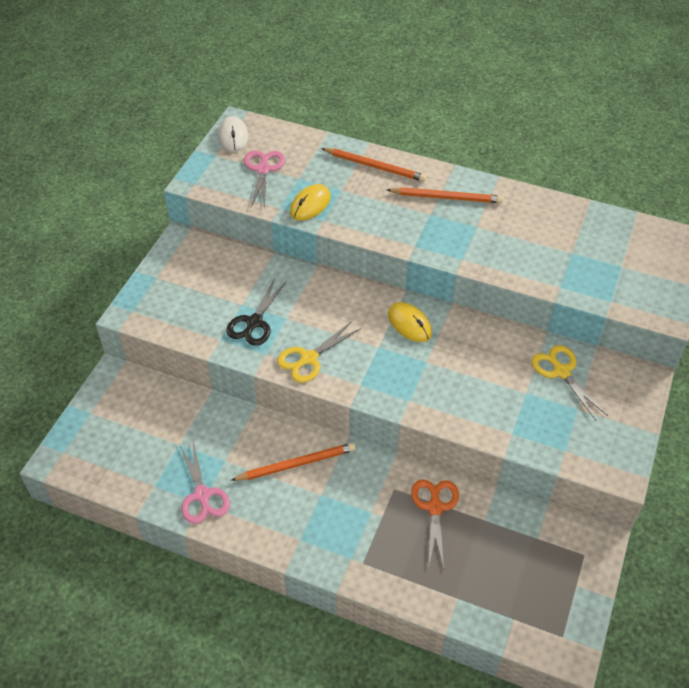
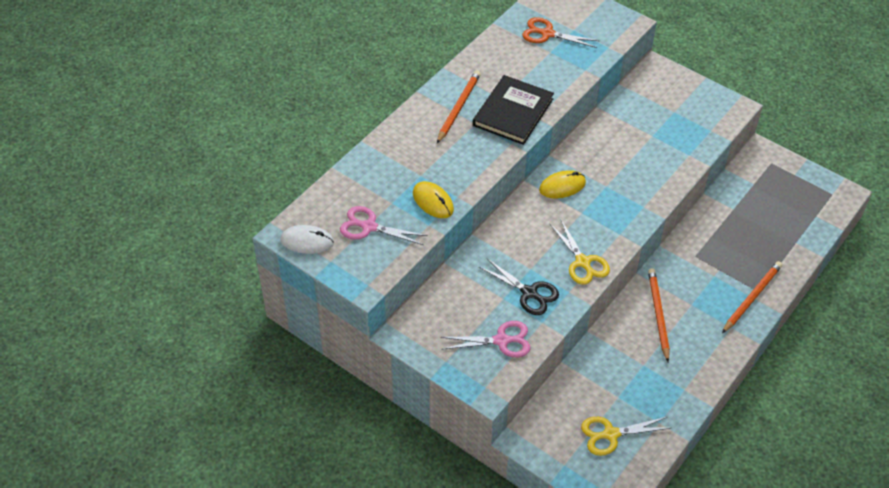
camera: 75 degrees left, 0 degrees up
(202, 495) = (676, 387): pink scissors -> pink scissors (501, 341)
(375, 166) = (398, 145): orange pencil -> orange pencil (752, 297)
(435, 508) = (717, 235): orange scissors -> orange scissors (547, 34)
(460, 239) = (513, 112): none -> black book
(561, 372) = (637, 109): yellow scissors -> yellow scissors (611, 434)

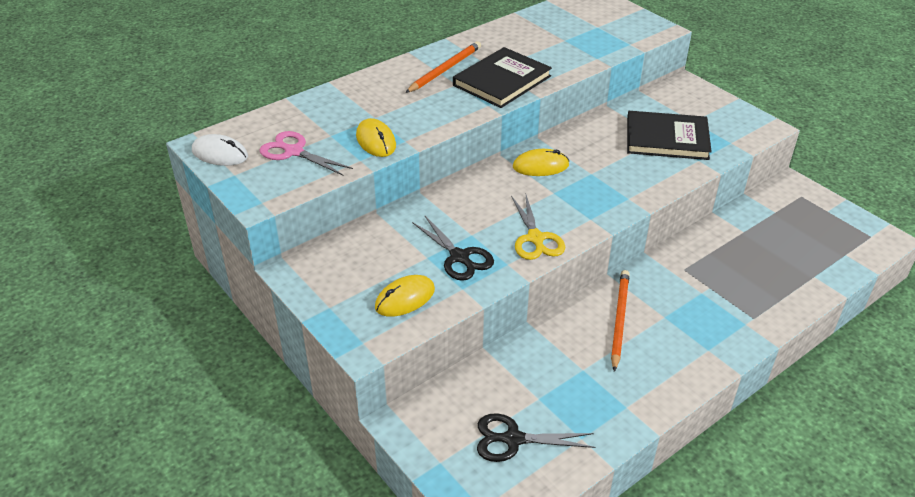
camera: 15 degrees right, 10 degrees down
(501, 341) = (405, 298): pink scissors -> yellow mouse
(547, 34) = (567, 26): orange scissors -> none
(611, 434) = (513, 439): yellow scissors -> black scissors
(657, 136) = (667, 139): none -> black book
(752, 297) = (743, 323): orange pencil -> none

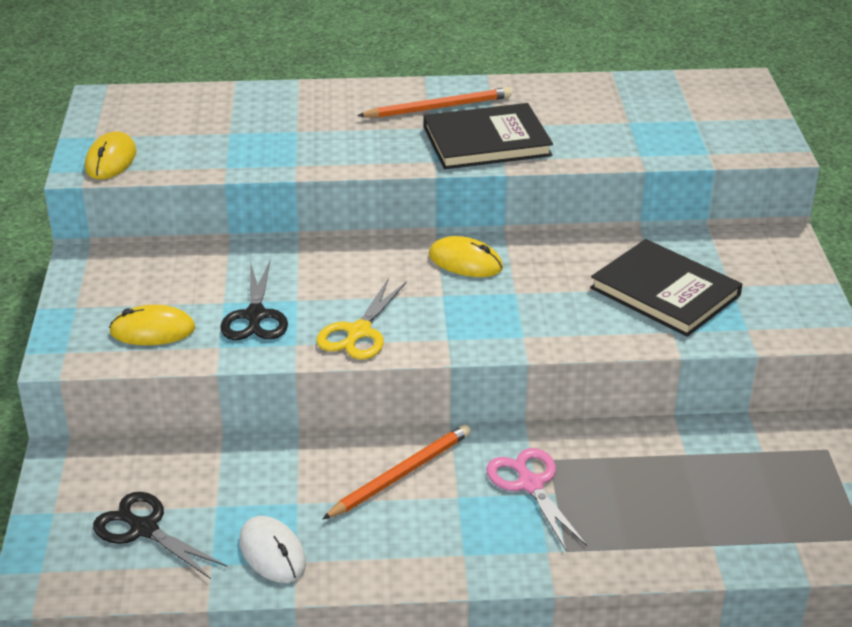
camera: 35 degrees right, 5 degrees down
(220, 154) = (106, 112): white mouse -> white mouse (272, 553)
(294, 152) = (174, 135): pink scissors -> pink scissors (530, 484)
(376, 141) = (266, 154): yellow mouse -> yellow mouse (111, 160)

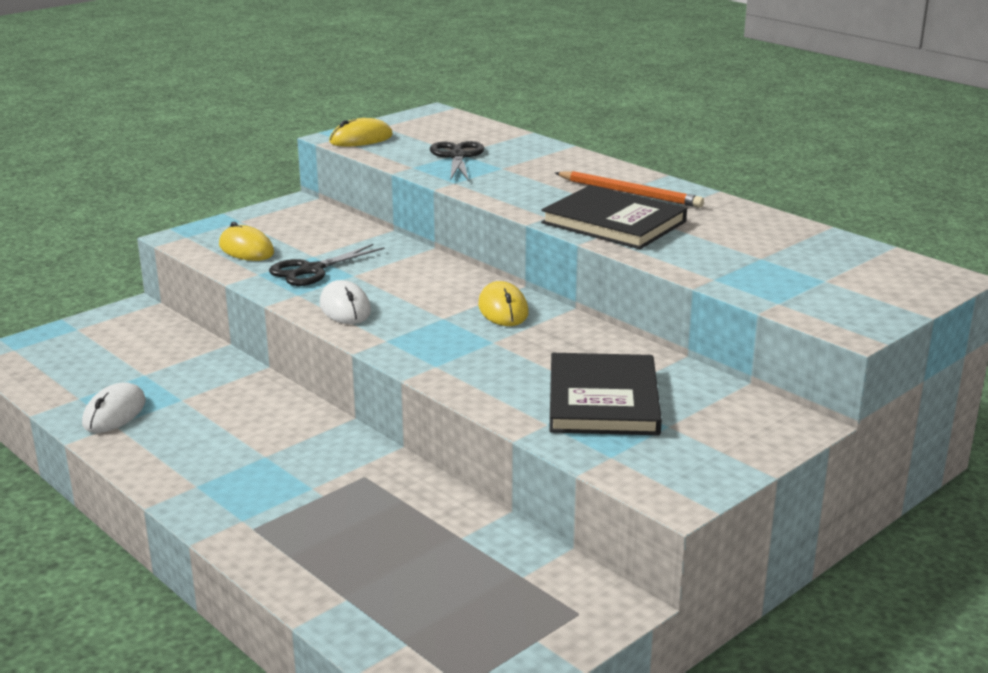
camera: 50 degrees right, 10 degrees down
(144, 529) = (91, 362): black scissors -> black scissors (457, 156)
(359, 332) = (345, 308): yellow scissors -> white mouse
(401, 474) = (262, 423): orange pencil -> none
(530, 484) = (319, 480): pink scissors -> none

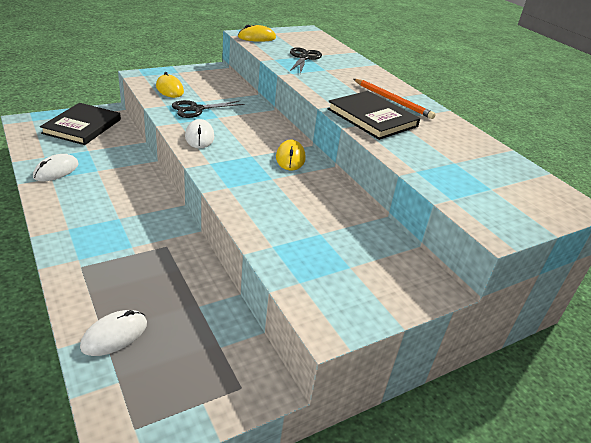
camera: 10 degrees right, 10 degrees up
(364, 595) = (114, 335): none -> white mouse
(603, 400) = (317, 236): black book -> black book (82, 126)

